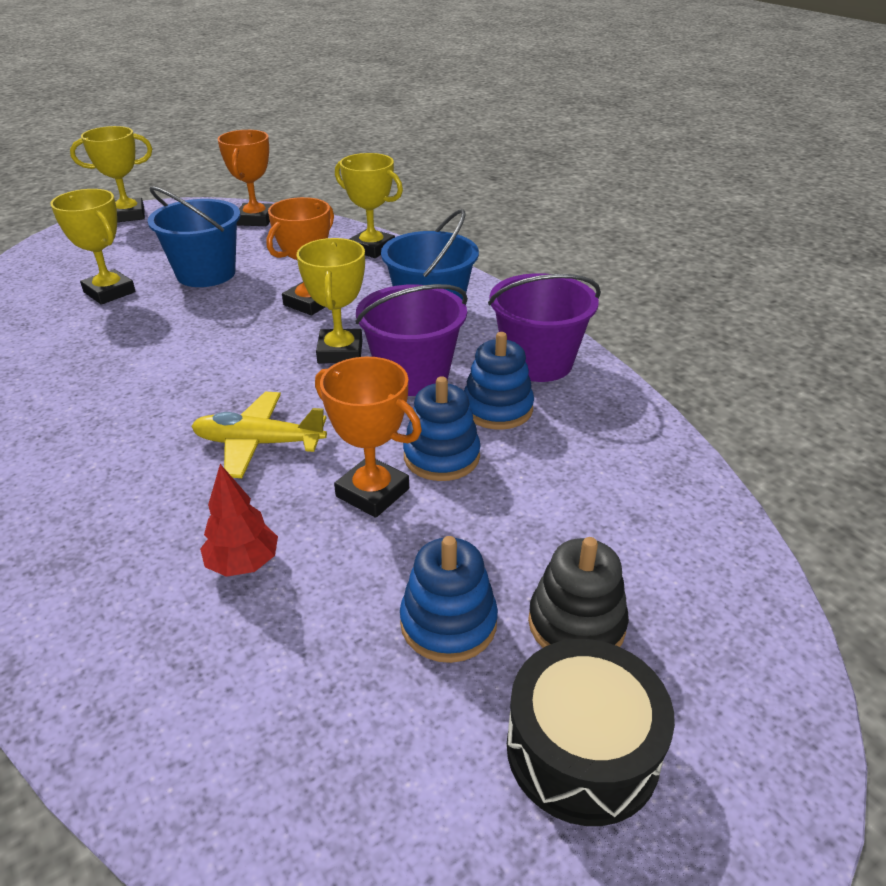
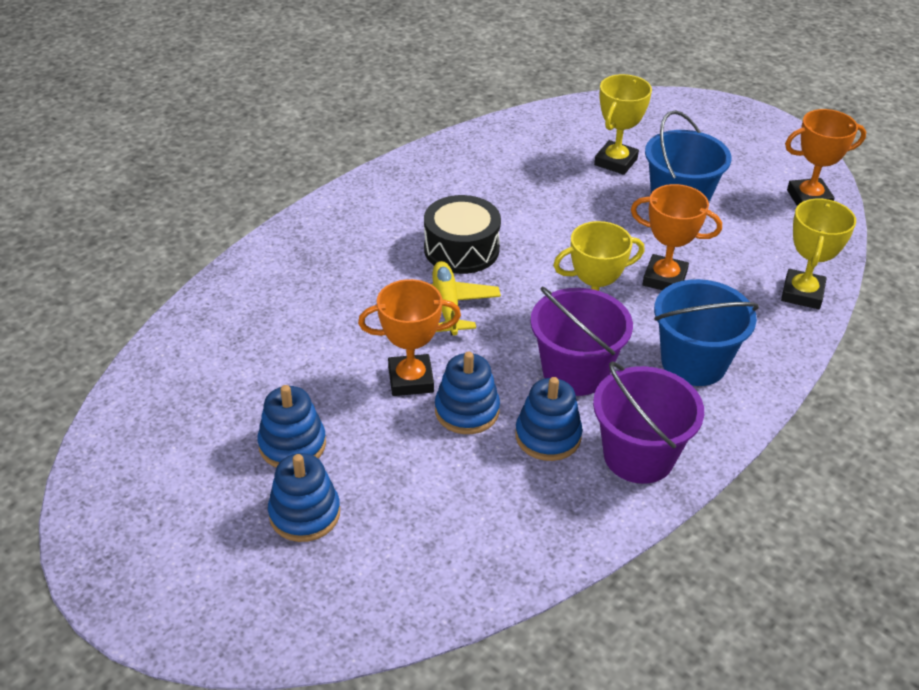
camera: 75 degrees right, 5 degrees up
(128, 215) = (758, 121): yellow trophy -> none
(243, 564) = (323, 334): red tree -> none
(372, 492) = (411, 380): orange trophy -> orange trophy turned 60 degrees clockwise
(576, 624) = (304, 514): black stacking toy -> blue stacking toy
(582, 750) = (203, 524): black drum -> black drum (461, 249)

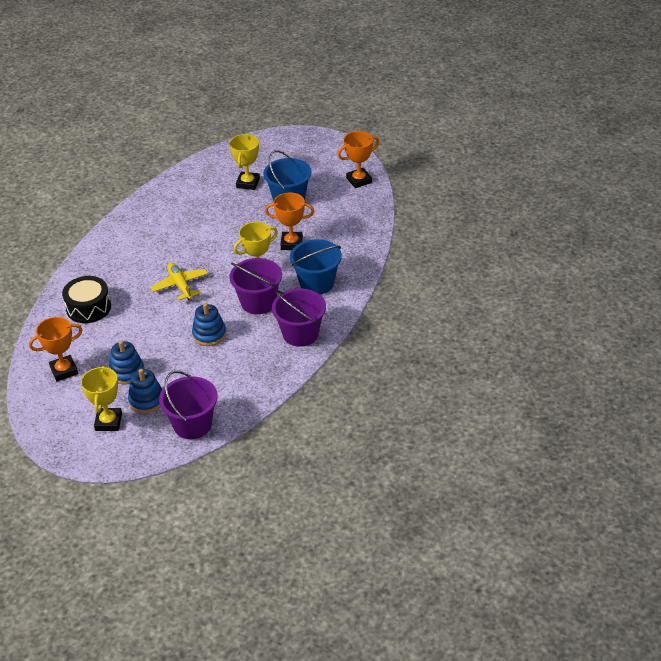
camera: 15 degrees left, 0 degrees up
(371, 594) = (192, 424): none -> purple bucket
(411, 380) = (175, 327): orange trophy -> orange trophy (64, 370)
(461, 249) = (177, 253): black drum -> black drum (88, 308)
(548, 436) = (253, 336): blue stacking toy -> none
(802, 293) = (365, 234): yellow trophy -> yellow trophy (108, 422)

